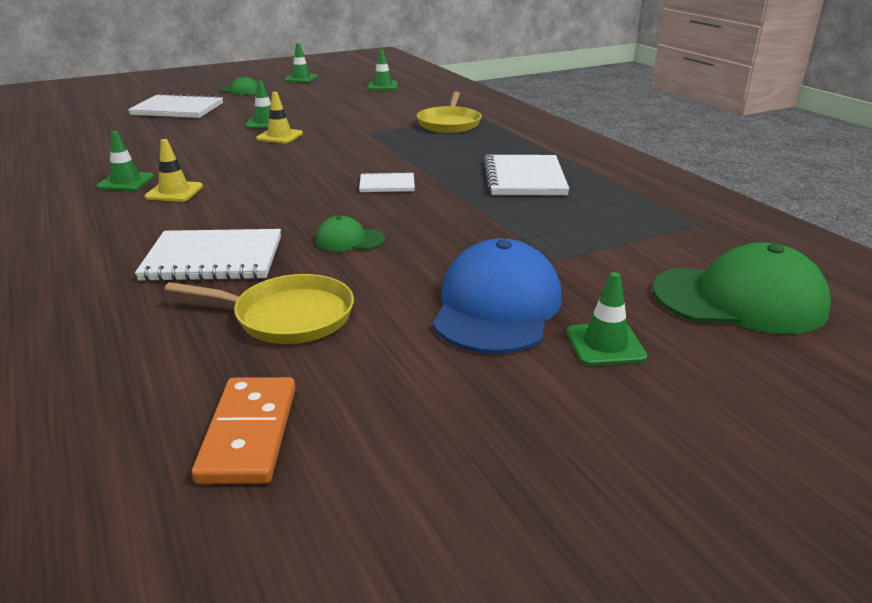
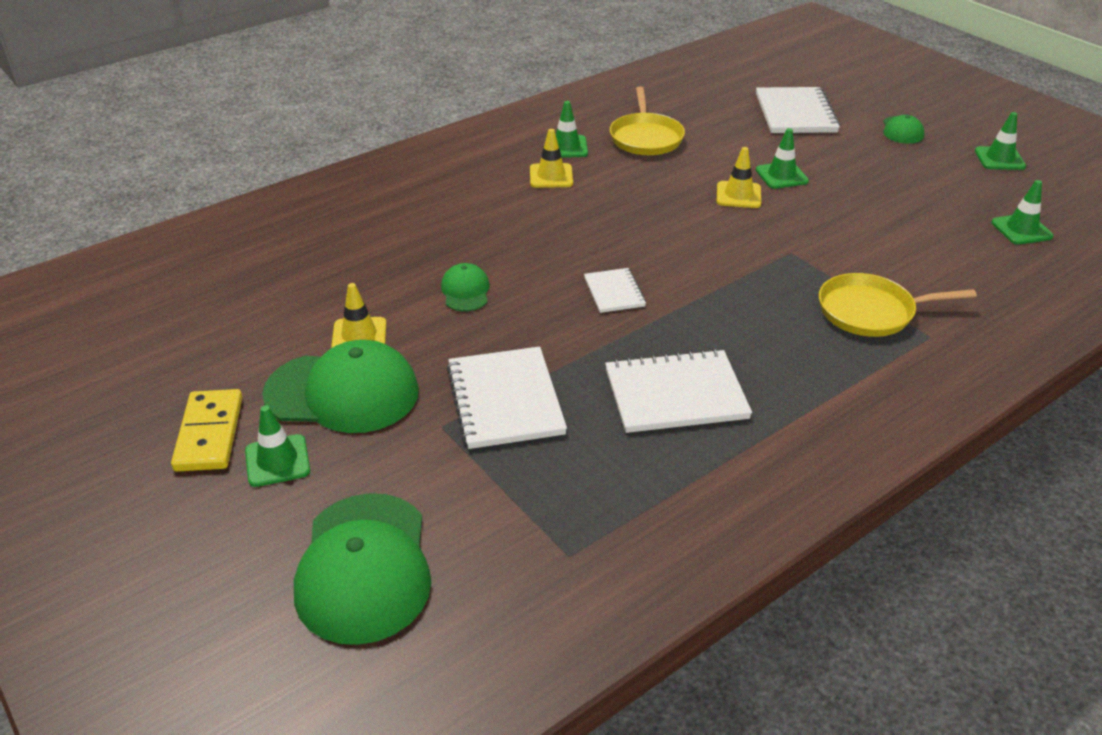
camera: 80 degrees right, 10 degrees up
(213, 259) = (417, 230): white notebook -> white notebook (505, 400)
(249, 434) = (181, 301): orange domino -> none
(288, 316) = (323, 286): yellow pan -> yellow pan (645, 138)
(400, 296) = (359, 336): none -> yellow traffic cone
(497, 306) = (343, 392): blue cap -> green cap
(559, 393) = (209, 433): none -> yellow domino

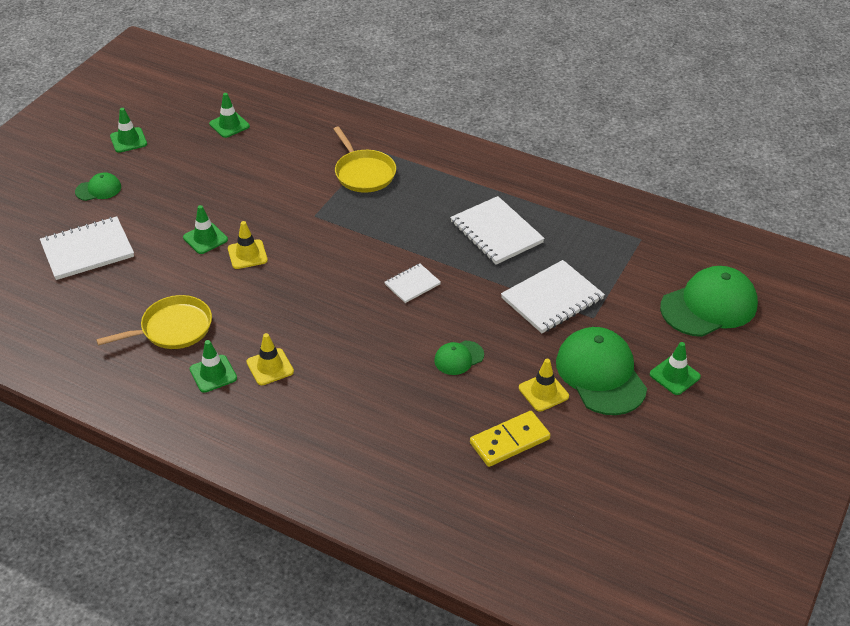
camera: 115 degrees left, 5 degrees up
(209, 433) = (681, 419): yellow domino -> yellow domino (509, 441)

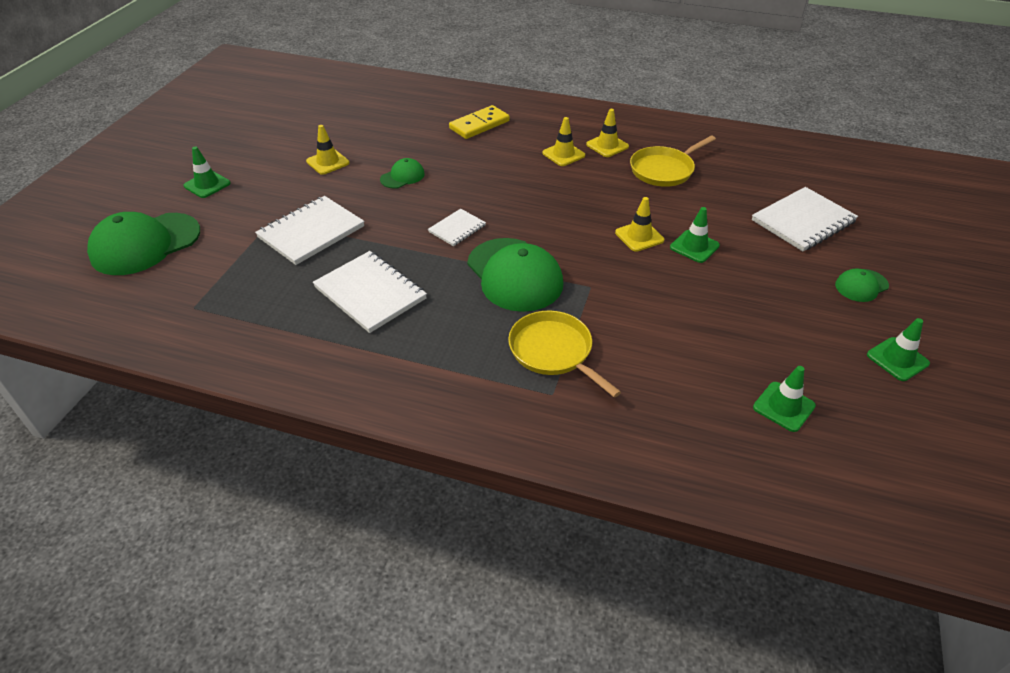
camera: 170 degrees right, 0 degrees up
(213, 374) = (607, 145): green traffic cone -> yellow traffic cone
(509, 441) = (357, 132): yellow domino -> yellow domino (479, 125)
(600, 374) = (275, 179): green cap -> green cap (514, 275)

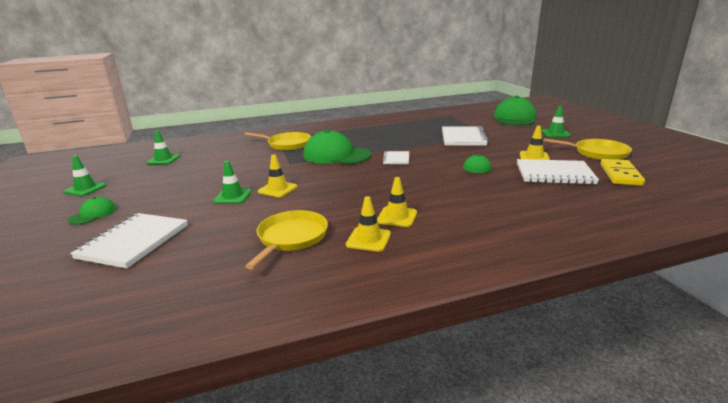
camera: 145 degrees right, 20 degrees down
(266, 140) = (598, 153): none -> yellow pan
(370, 293) = (393, 134): white notebook -> white notebook (554, 174)
(479, 125) = (506, 212): yellow domino -> yellow domino (620, 174)

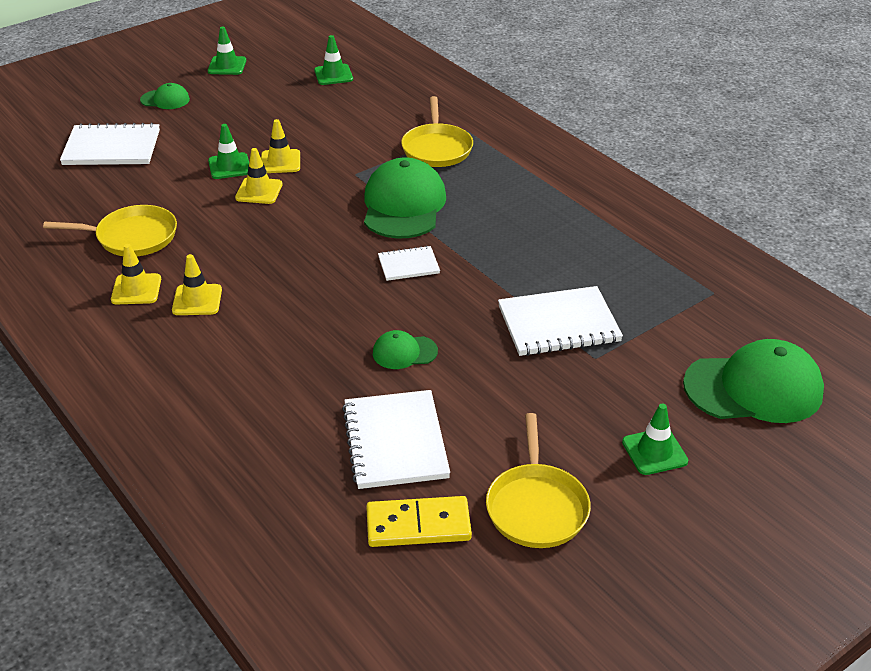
camera: 70 degrees right, 15 degrees up
(534, 157) = (476, 418): yellow traffic cone -> yellow traffic cone (280, 162)

